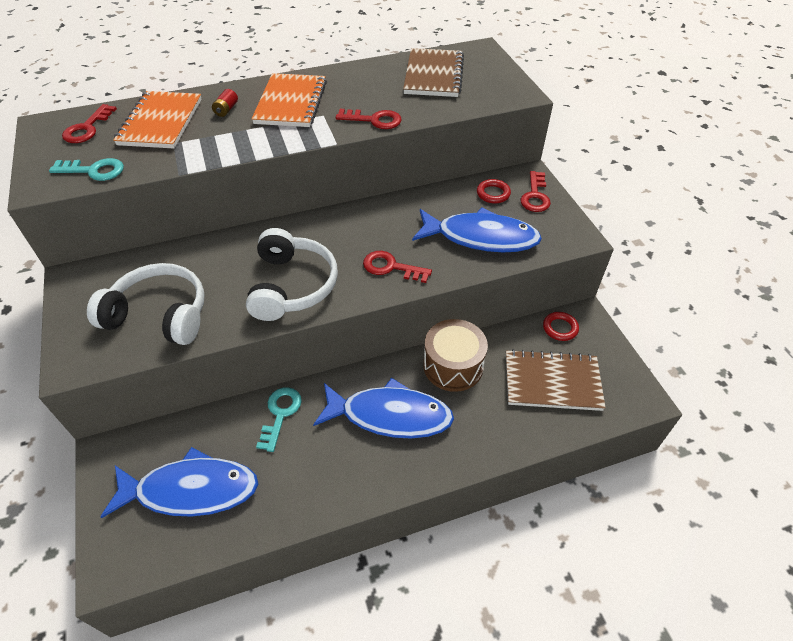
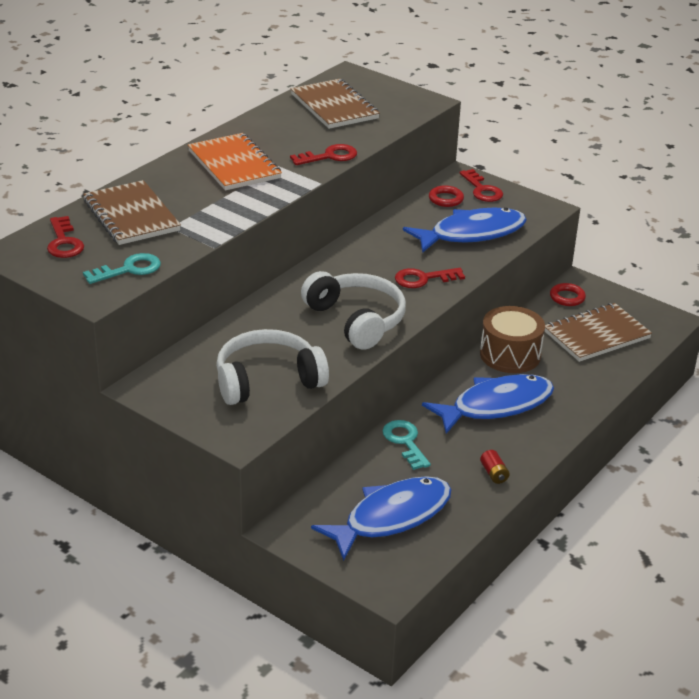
camera: 35 degrees left, 15 degrees down
(161, 122) = (131, 216): orange notebook -> brown notebook
(226, 110) = (180, 188): red battery -> red battery (494, 474)

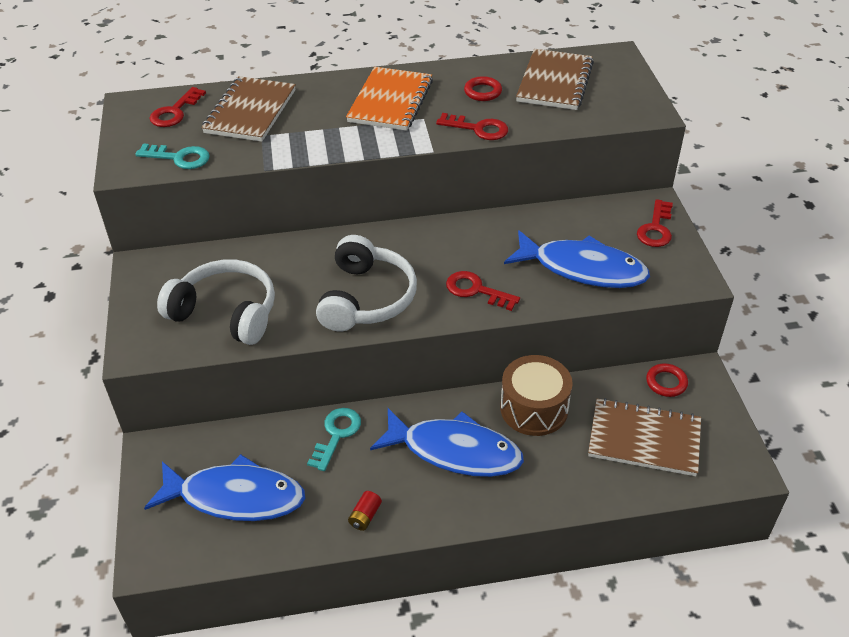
camera: 45 degrees right, 10 degrees up
(446, 199) = (607, 221): red ring -> red ring (482, 92)

